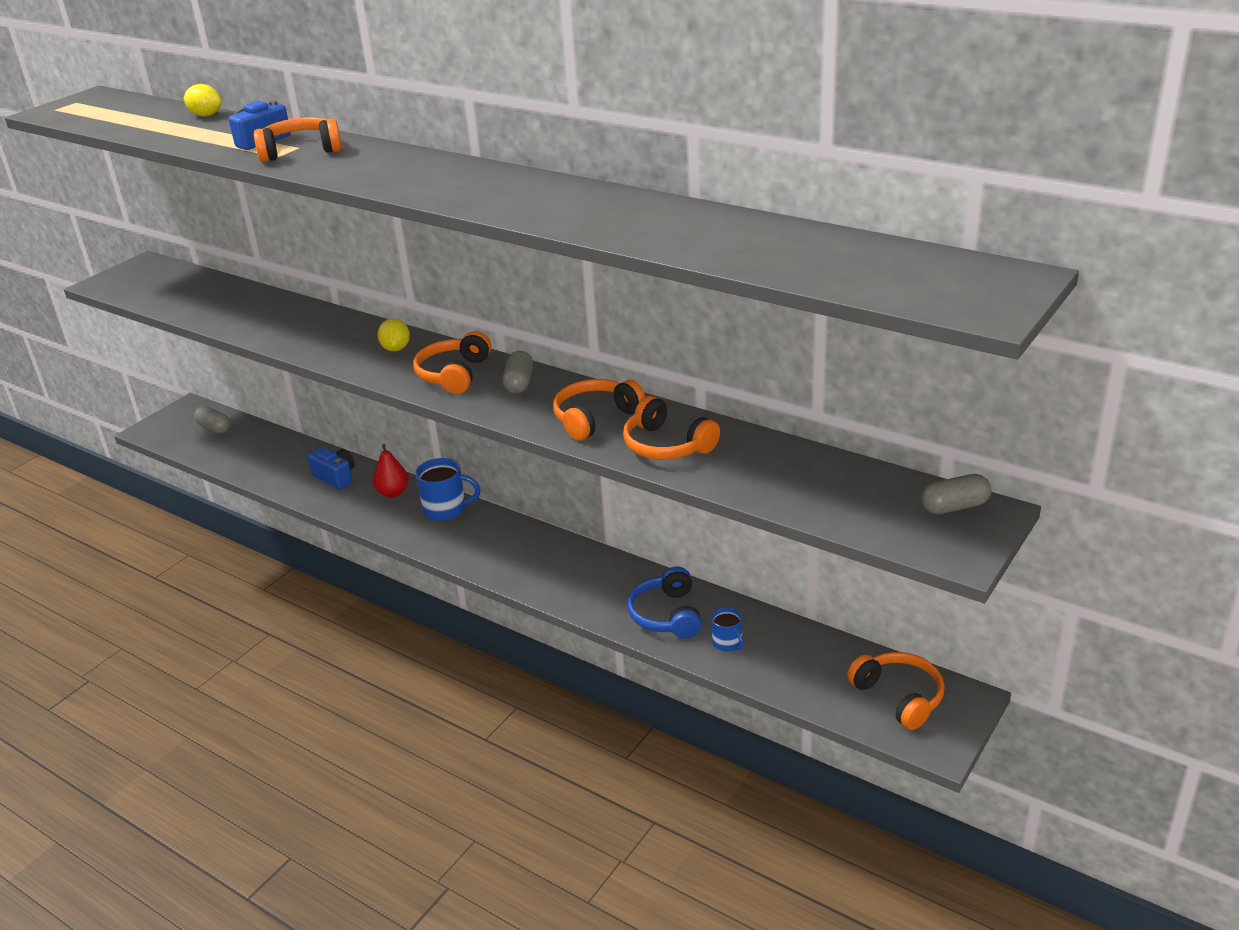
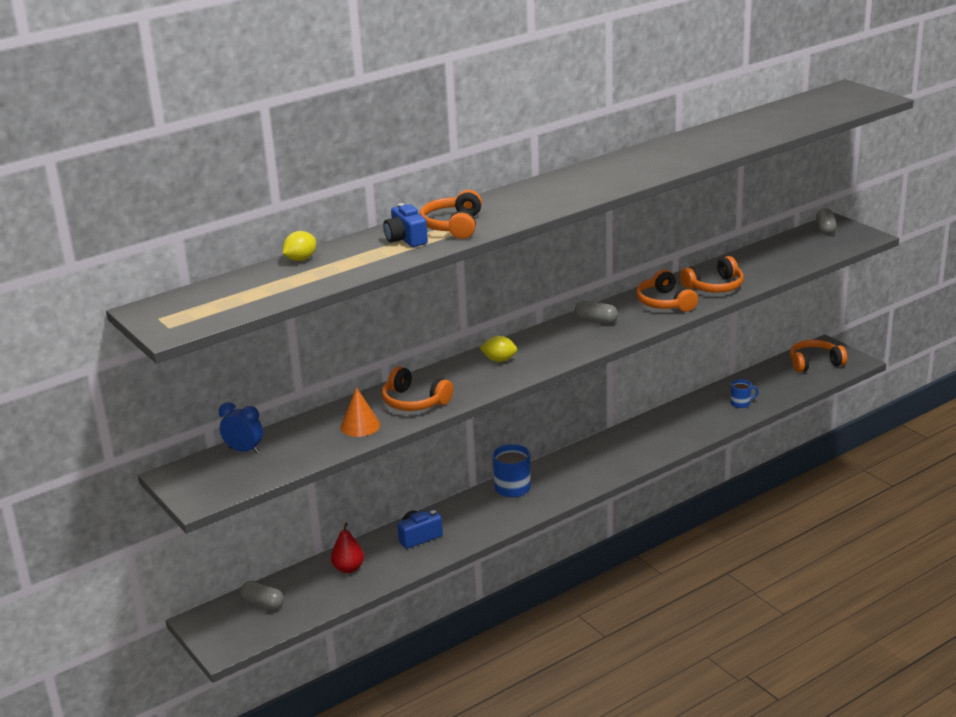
camera: 70 degrees left, 5 degrees down
(187, 278) = (244, 450): none -> blue clock
(214, 428) = (263, 604): grey capsule -> grey capsule turned 60 degrees clockwise
(237, 314) = (360, 426): none -> orange cone
(393, 493) = (468, 510): red pear -> red pear (348, 568)
(454, 374) = (562, 342): orange headphones -> orange headphones (414, 402)
(667, 615) = (701, 418): blue headphones -> none

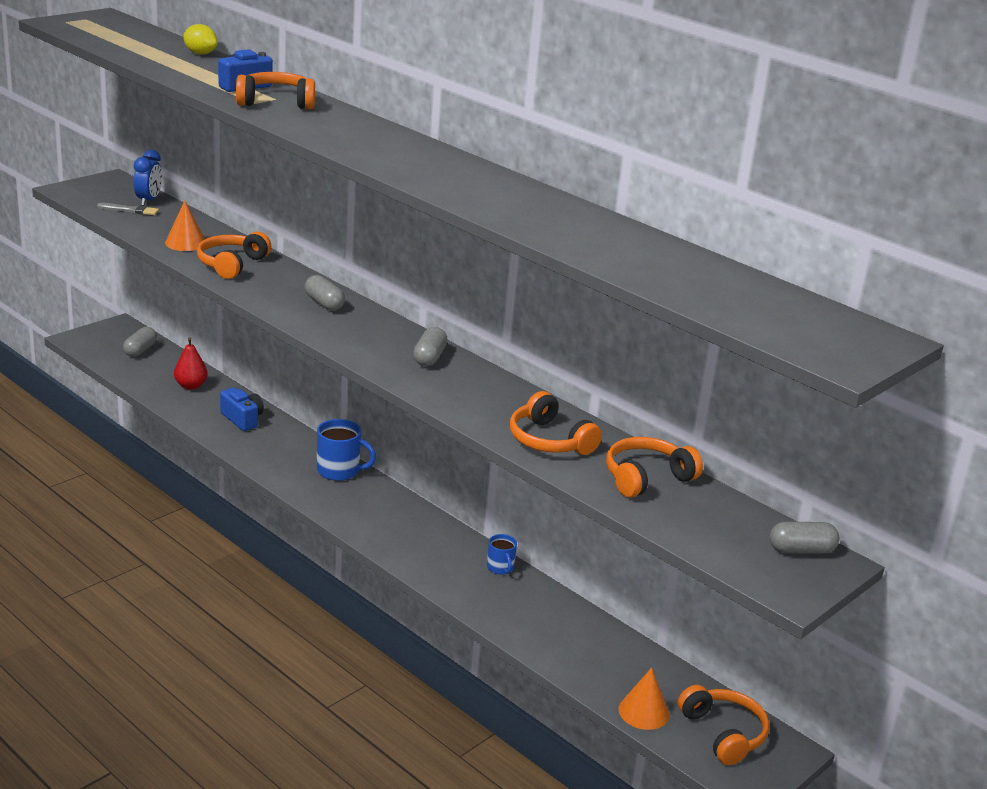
camera: 75 degrees right, 0 degrees up
(269, 459) = (130, 210): none -> grey brush
(499, 360) = (324, 303): yellow lemon -> grey capsule
(665, 302) = (490, 403): orange headphones -> orange headphones (646, 478)
(741, 403) = (573, 649): blue mug -> blue mug (500, 567)
(800, 385) = (643, 712): none -> orange cone

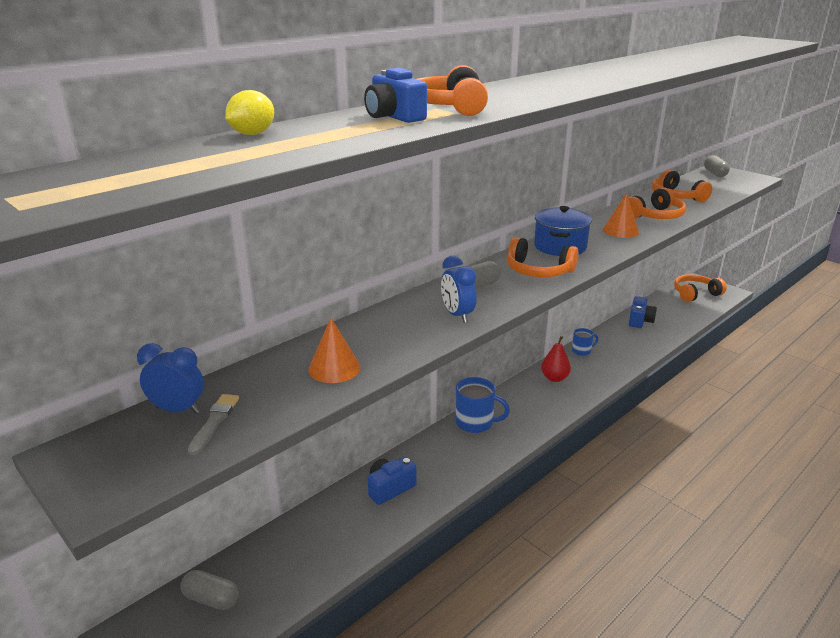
camera: 85 degrees left, 0 degrees up
(190, 386) = (315, 537): red pear -> red pear (554, 378)
(231, 264) = (395, 335): orange headphones -> orange headphones (538, 271)
(263, 290) = (457, 315): none -> blue clock
(339, 471) = (475, 423): blue mug -> blue mug turned 90 degrees clockwise
(429, 357) = (560, 247): grey capsule -> blue pot
(602, 641) = (640, 321): none -> blue camera
(643, 712) = (695, 313): orange cone -> orange cone (620, 231)

